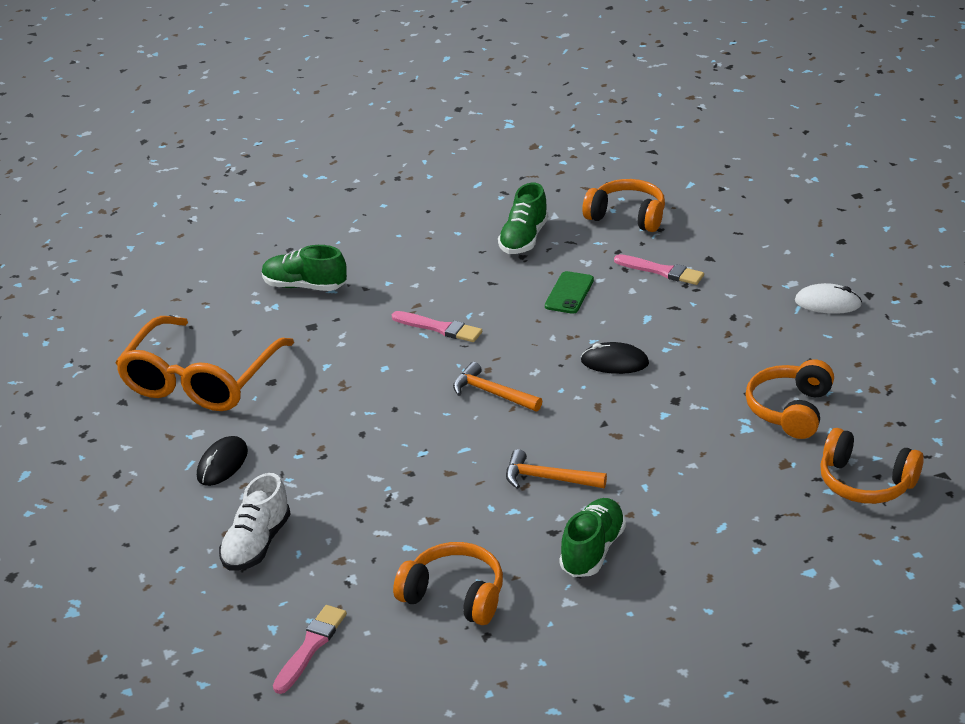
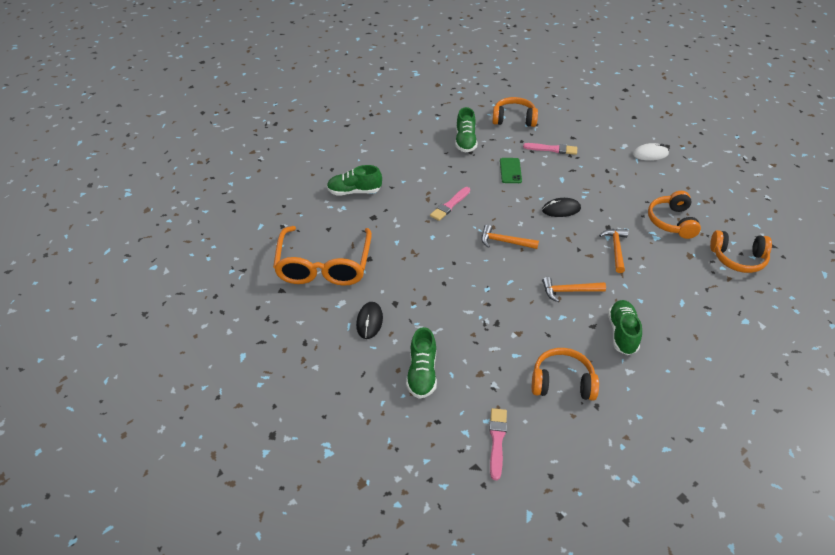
camera: 20 degrees left, 10 degrees up
(256, 544) = (422, 374): white shoe -> green shoe
(439, 328) = (450, 205): pink brush -> pink brush turned 120 degrees clockwise
(666, 433) = (616, 249): none -> orange hammer

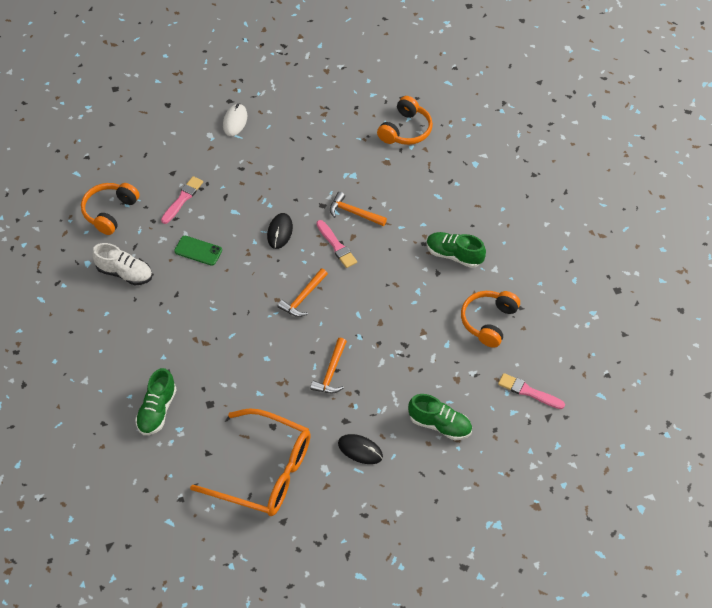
camera: 70 degrees left, 10 degrees up
(450, 205) = (226, 326): pink brush -> pink brush (336, 246)
(465, 141) = (125, 273): green shoe -> white shoe
(569, 291) = (390, 272): orange hammer -> orange hammer (331, 372)
(672, 222) = (339, 153): orange headphones -> none

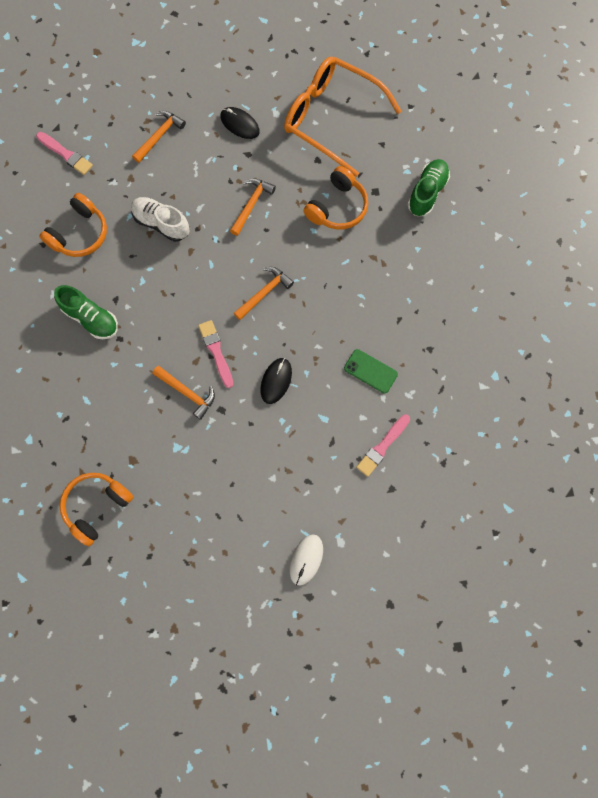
camera: 170 degrees left, 20 degrees up
(110, 212) = (468, 442): orange headphones -> orange headphones (337, 207)
(125, 273) = (453, 355): white shoe -> white shoe (161, 223)
(440, 425) = (159, 136): green shoe -> orange hammer

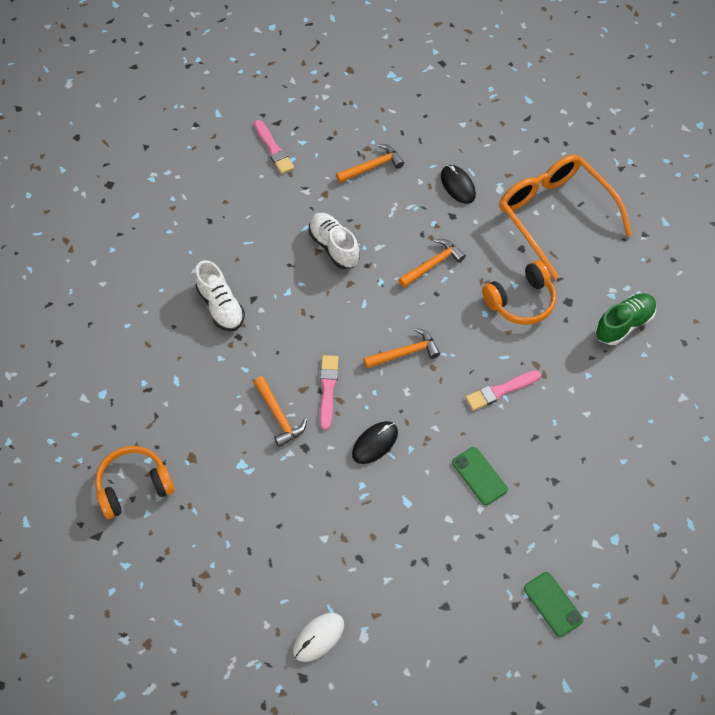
camera: 25 degrees right, 15 degrees down
(80, 234) = (250, 225): orange headphones -> none
(91, 318) = (221, 306): green shoe -> white shoe
(382, 446) = (456, 558): pink brush -> pink brush (500, 391)
(471, 449) = (553, 604): none -> green phone

